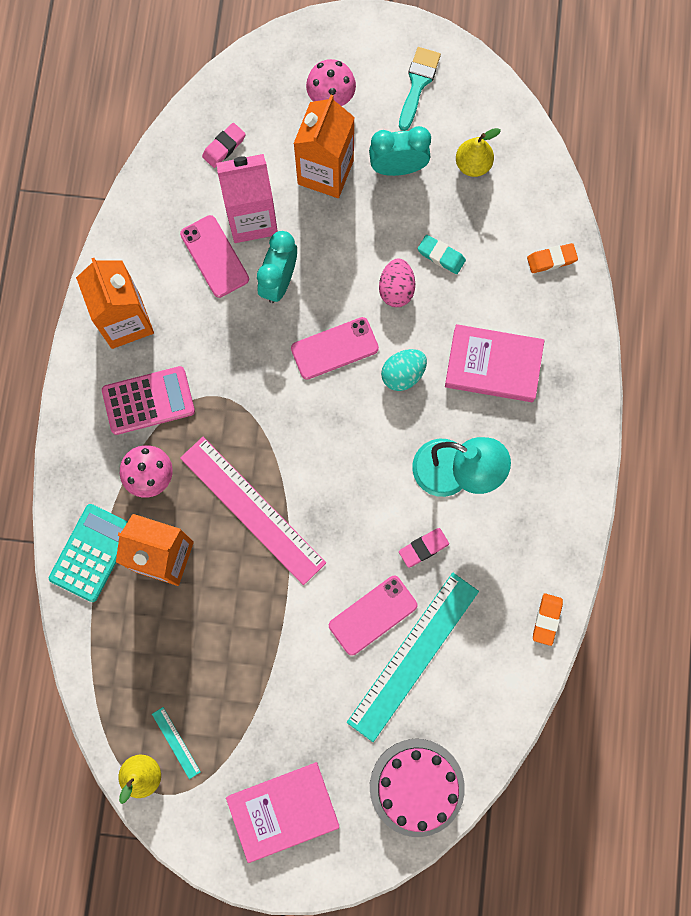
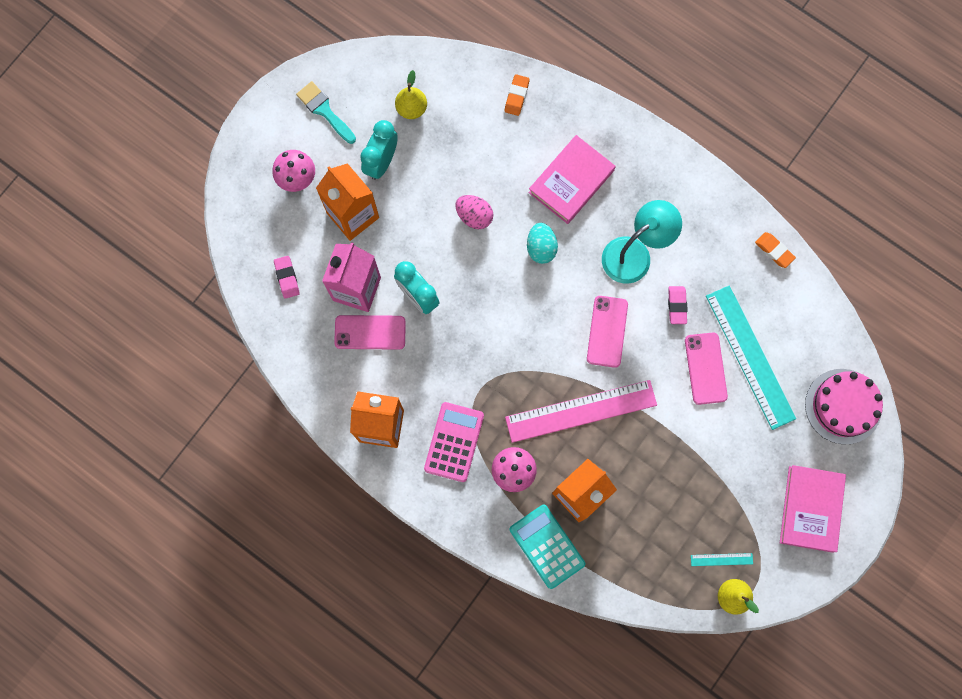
camera: 60 degrees left, 0 degrees up
(334, 348) = (493, 285): pink phone -> pink phone (607, 331)
(441, 256) = (468, 170): turquoise eraser -> none

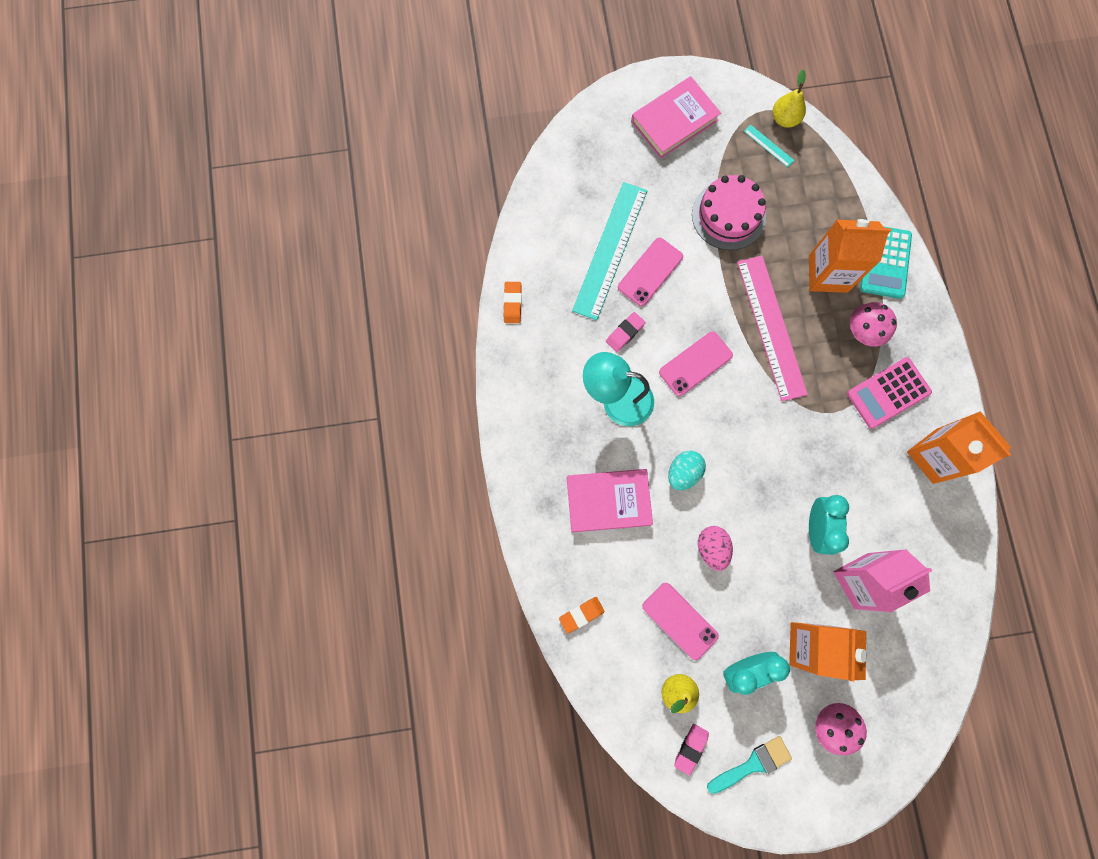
camera: 135 degrees left, 0 degrees up
(287, 278) = (911, 645): pink eraser -> pink eraser (690, 748)
(324, 110) = (753, 764): turquoise brush -> turquoise brush turned 120 degrees counterclockwise
(370, 332) = (880, 535): pink phone -> pink phone (680, 621)
(581, 411) = (771, 327): pink ruler -> pink ruler turned 45 degrees clockwise
(843, 406) = (581, 160): pink cake -> pink cake (728, 215)

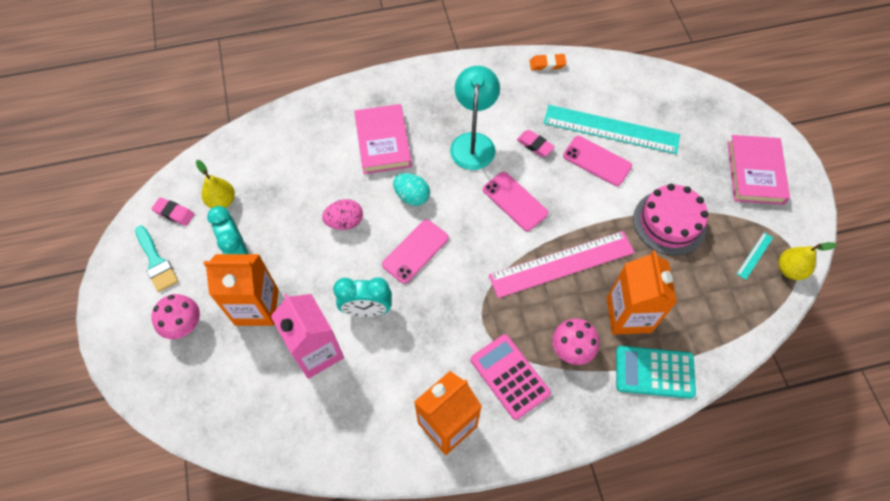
camera: 85 degrees right, 15 degrees down
(581, 614) = (287, 129): orange eraser -> none
(674, 121) = (755, 172): pink book -> pink book turned 45 degrees clockwise
(680, 621) = (281, 200): pink phone -> pink phone (415, 251)

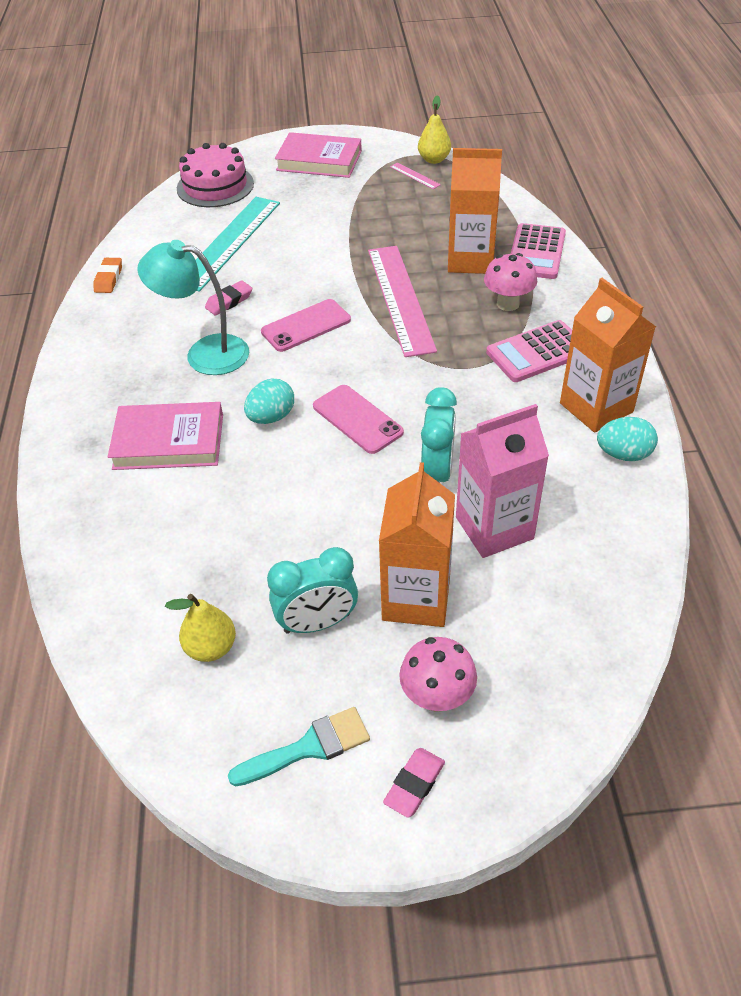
camera: 80 degrees left, 15 degrees down
(174, 213) = (214, 722): pink eraser -> pink eraser (414, 784)
(345, 222) = (293, 490): pink egg -> none
(396, 445) = (623, 454): none -> turquoise egg
(597, 161) = (269, 257): pink phone -> none
(654, 372) = (536, 252): turquoise calculator -> pink calculator
(669, 222) = (364, 219): pink cake -> pink cake (215, 186)
(754, 255) = (415, 176): turquoise ruler -> pink ruler

